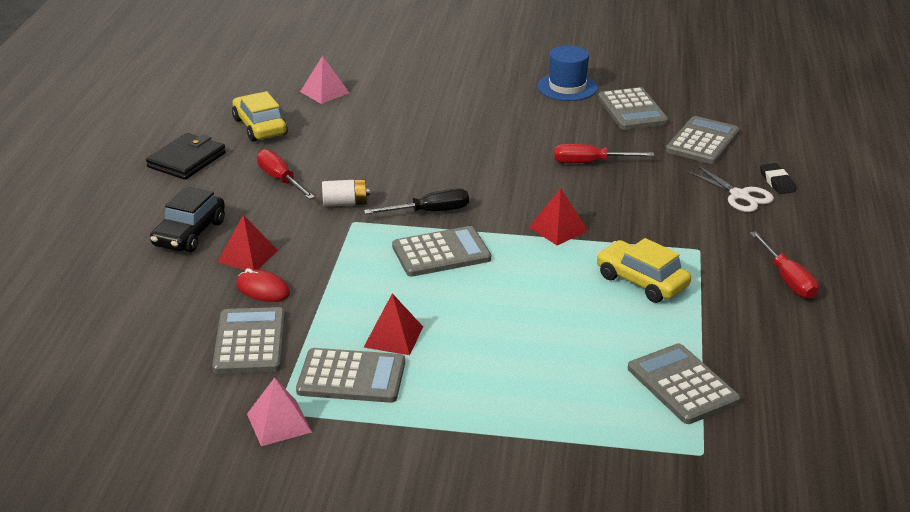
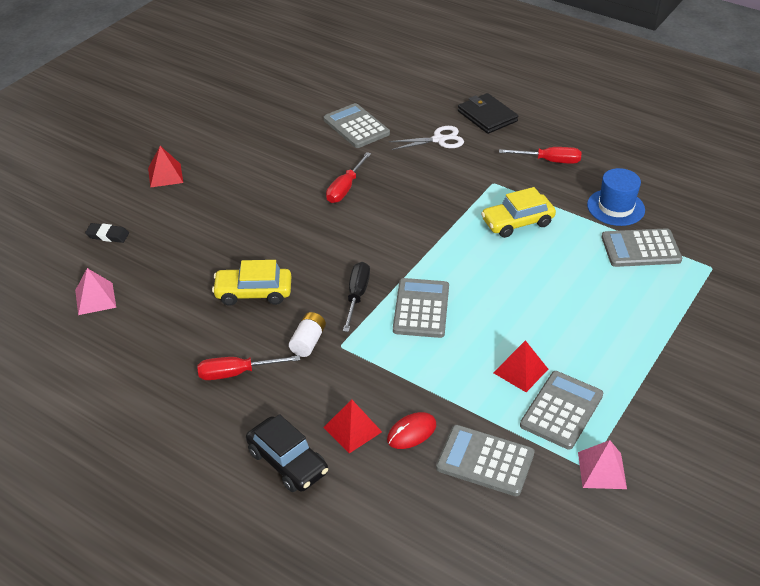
camera: 65 degrees left, 10 degrees up
(186, 160) = (146, 432): black wallet -> black wallet (487, 116)
(260, 127) = (124, 362): yellow car -> yellow car (253, 293)
(558, 229) = (426, 237): red pyramid -> red pyramid (165, 175)
(567, 87) = (219, 157): blue hat -> blue hat (615, 207)
(632, 110) = (284, 140): grey calculator -> none
(777, 182) = (432, 118): black eraser -> black eraser (107, 235)

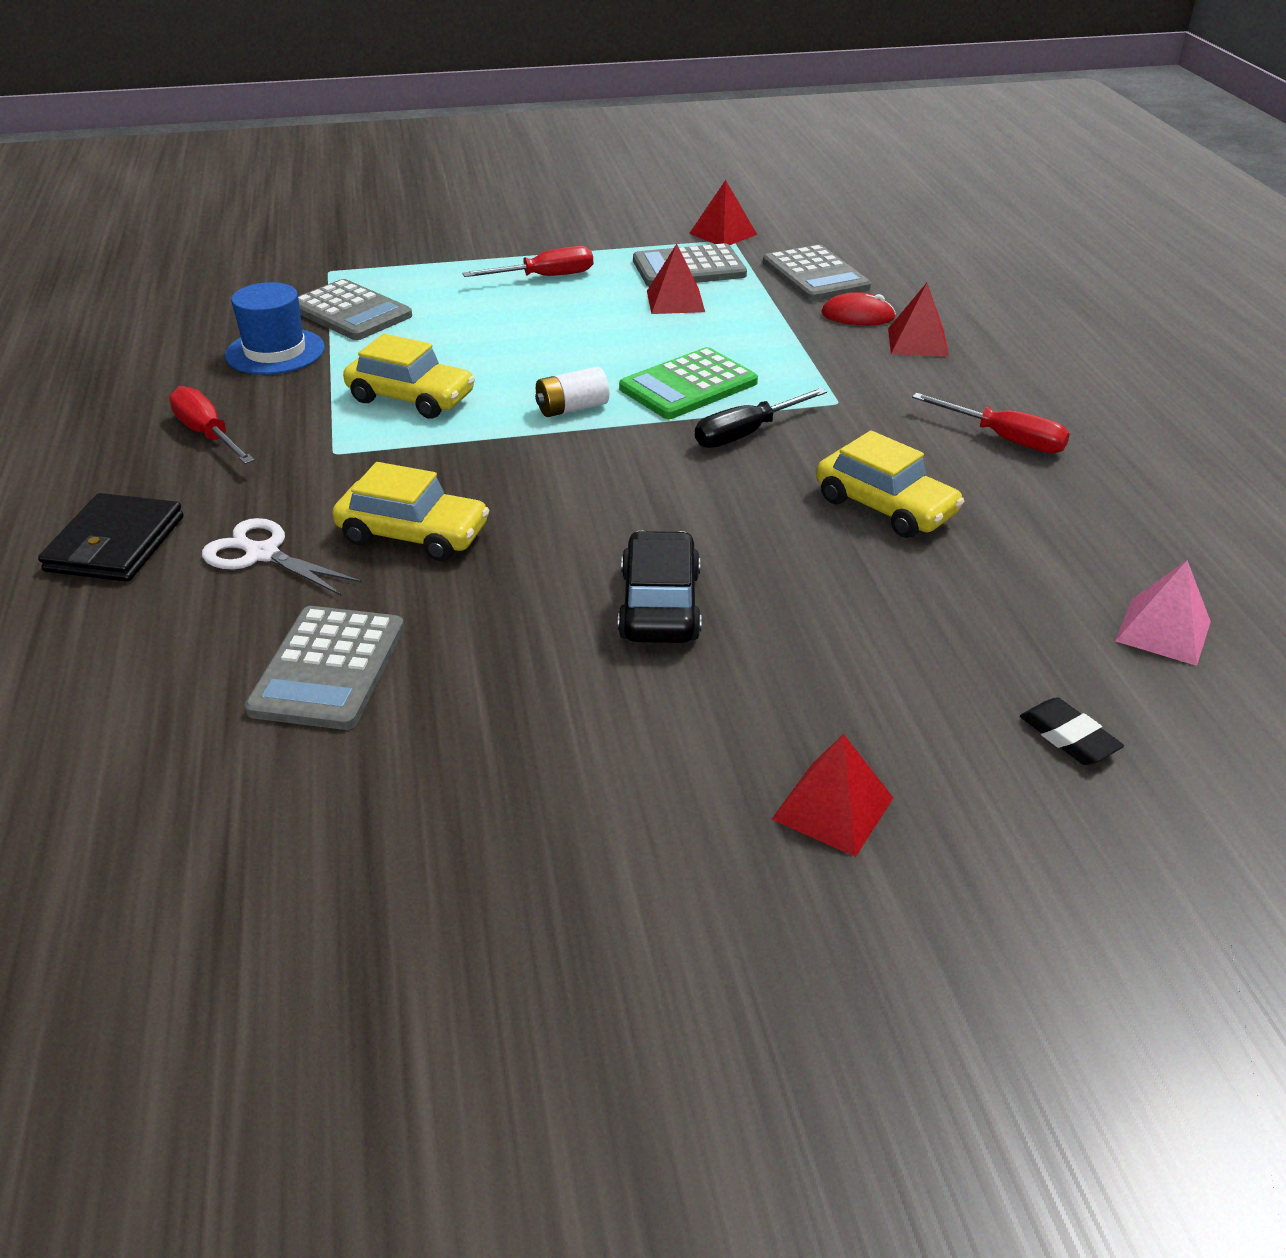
camera: 135 degrees left, 5 degrees down
(287, 462) = (1019, 352): black car -> black car (659, 605)
(308, 342) = (874, 423): white battery -> white battery (572, 408)
(345, 188) = (541, 568): red screwdriver -> red screwdriver (545, 277)
(406, 173) = (413, 534): none -> yellow car
(421, 308) = (688, 386): grey calculator -> green calculator
(602, 470) = (723, 234): pink pyramid -> red pyramid

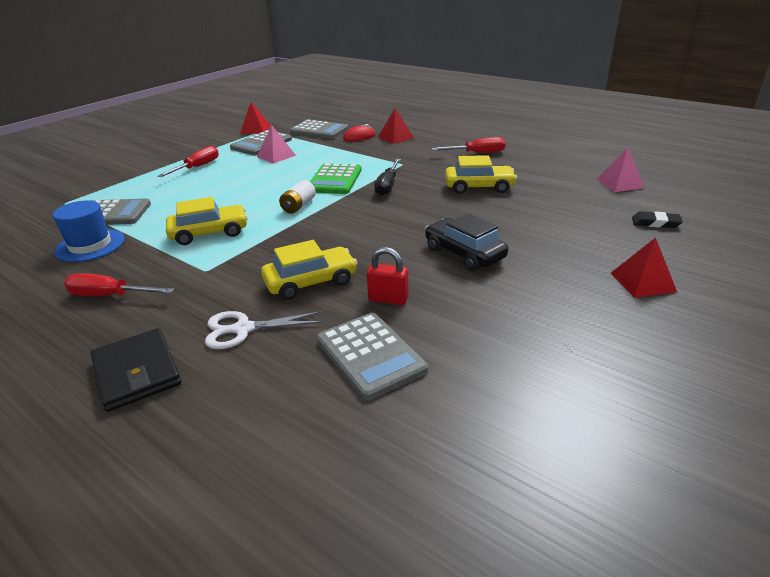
camera: 40 degrees left, 5 degrees down
(458, 612) = (388, 299): none -> red padlock
(675, 301) = (276, 156): red pyramid -> pink pyramid

